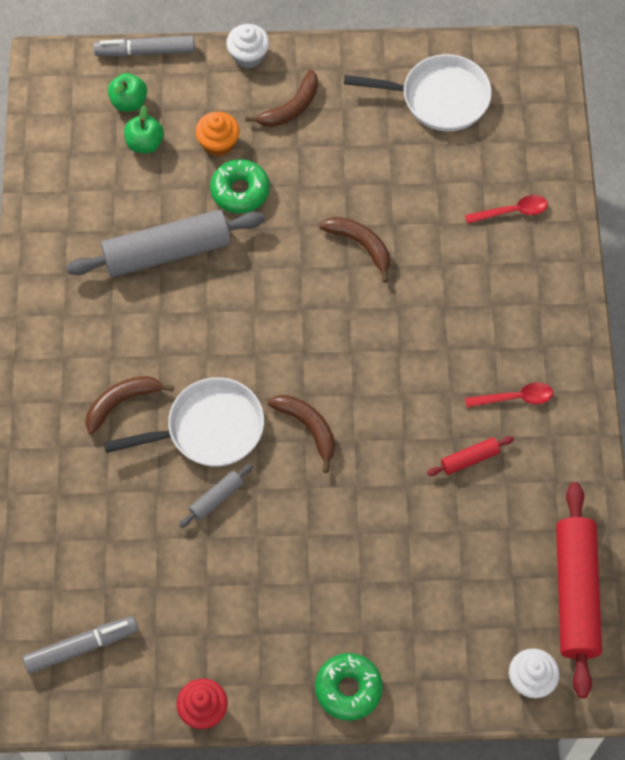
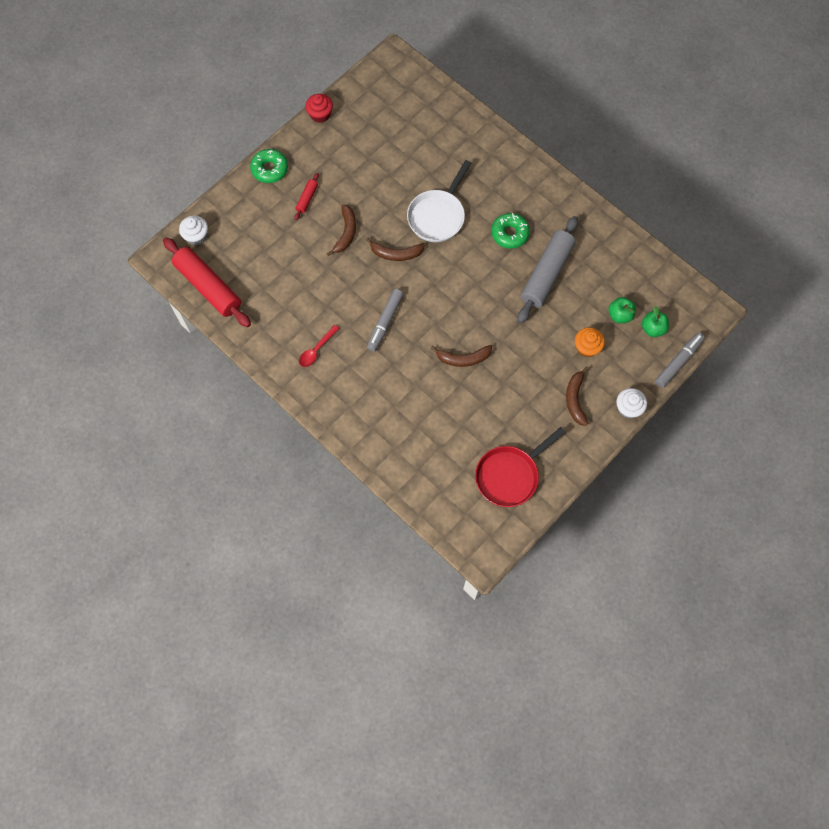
camera: 135 degrees right, 5 degrees up
(81, 647) = (392, 95): grey marker -> grey marker (385, 322)
(122, 402) = (487, 194): brown banana -> brown banana (346, 233)
(216, 498) = (402, 192): grey rolling pin -> none
(240, 191) = (549, 333): green donut -> green donut (509, 234)
(439, 98) = (510, 475): white pan -> red pan
(469, 459) = (310, 303): red rolling pin -> red rolling pin (307, 199)
(512, 212) = (409, 444): red spoon -> none

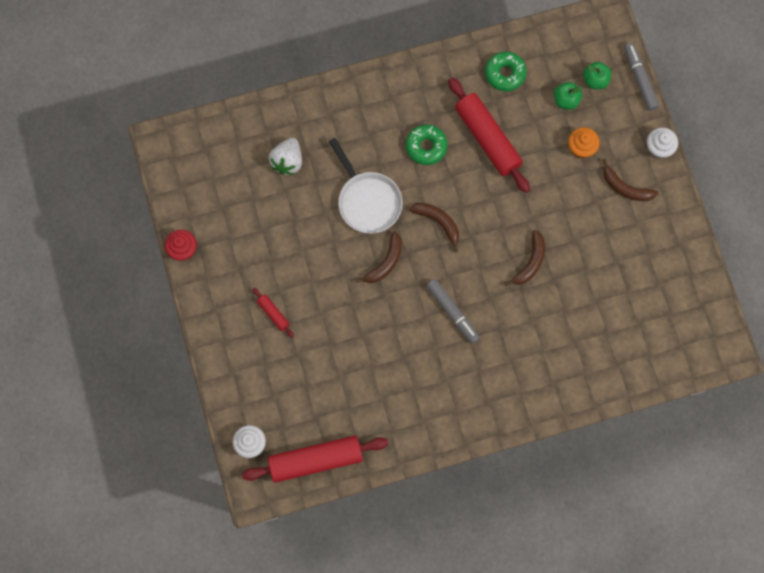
camera: 60 degrees left, 5 degrees up
(269, 169) = (216, 332): green donut -> green donut (505, 74)
(317, 349) = (444, 391): red spoon -> none
(346, 233) = (334, 297): brown banana -> brown banana (438, 222)
(433, 146) = (287, 161): none -> white strawberry
(510, 475) = (666, 287): red pan -> none
(546, 274) = (487, 139): grey rolling pin -> red rolling pin

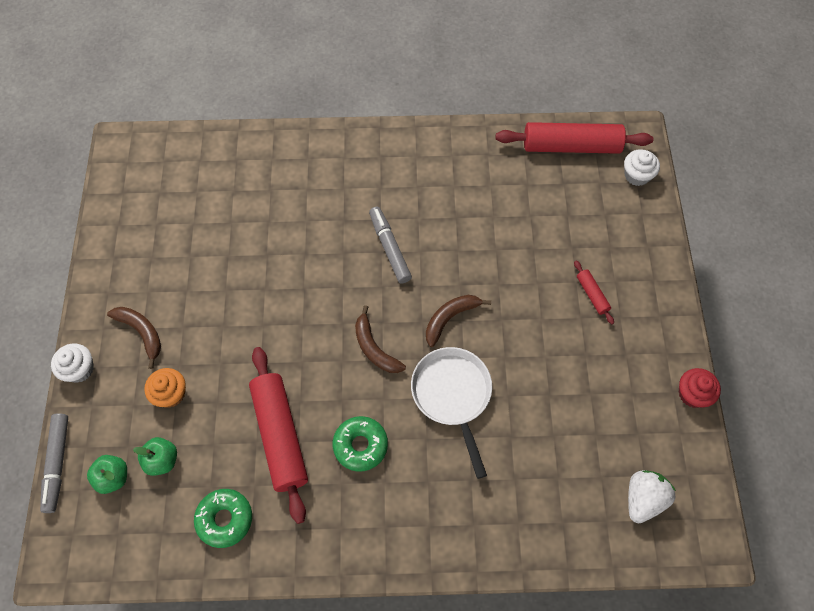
camera: 165 degrees left, 10 degrees down
(287, 161) = (543, 473): white strawberry -> white strawberry (643, 499)
(530, 262) = (285, 278): brown banana -> none

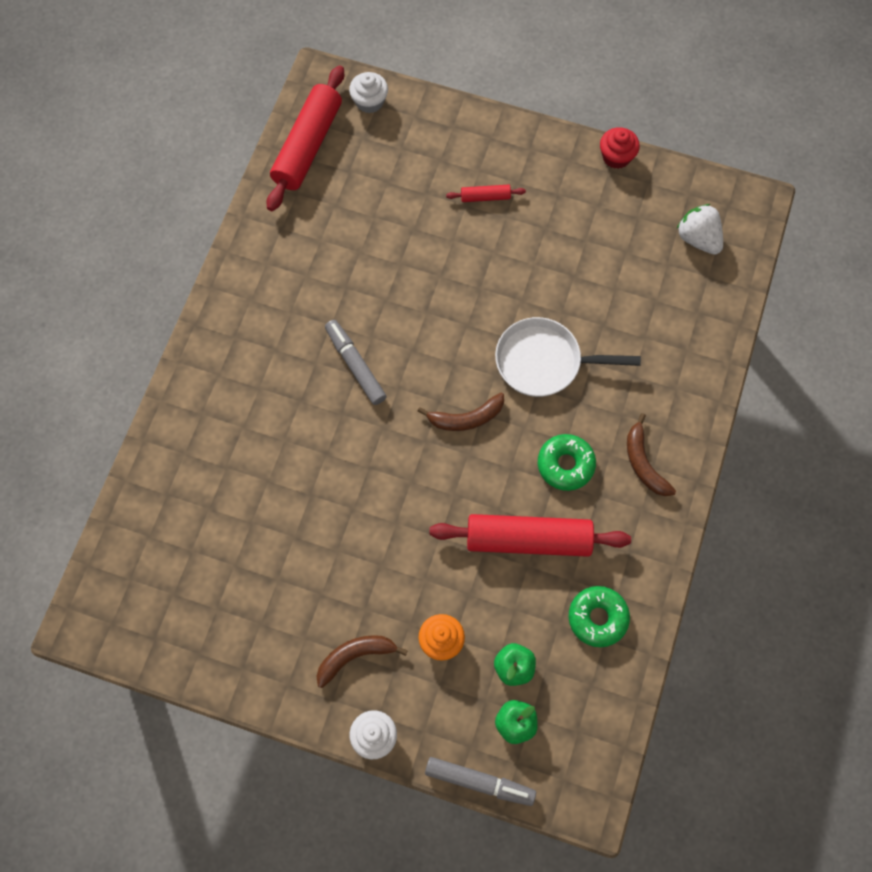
camera: 70 degrees left, 5 degrees up
(389, 248) = (355, 365): grey marker -> grey marker turned 60 degrees clockwise
(450, 318) = (460, 335): brown banana -> brown banana (643, 463)

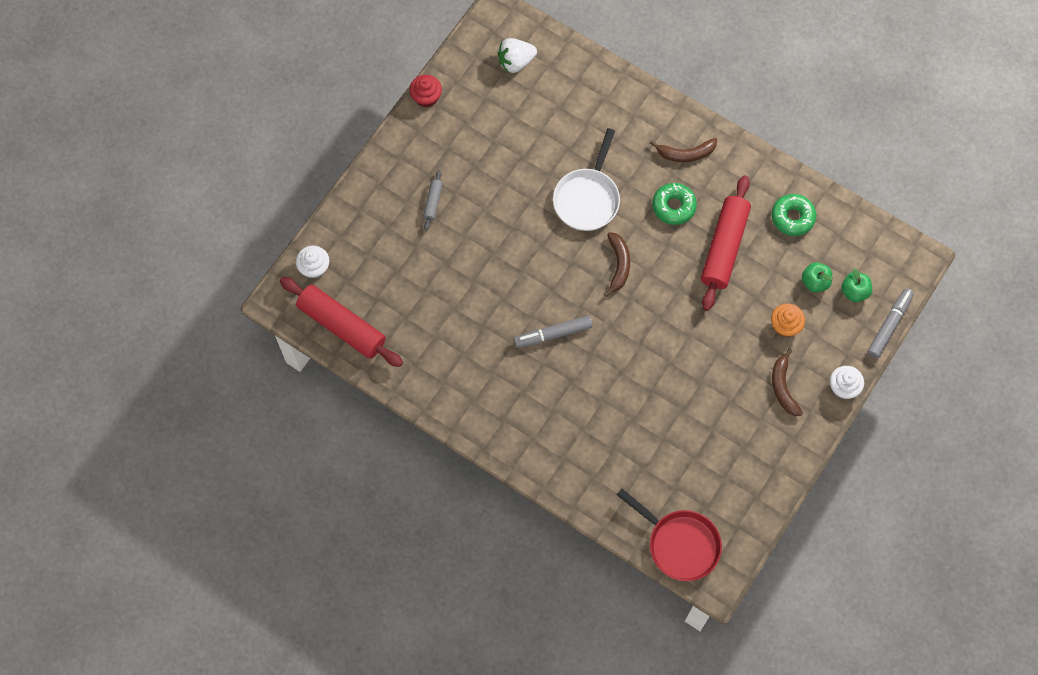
camera: 75 degrees left, 0 degrees up
(120, 573) = (679, 544): none -> red pan
(485, 197) = (433, 202): red rolling pin -> grey rolling pin

